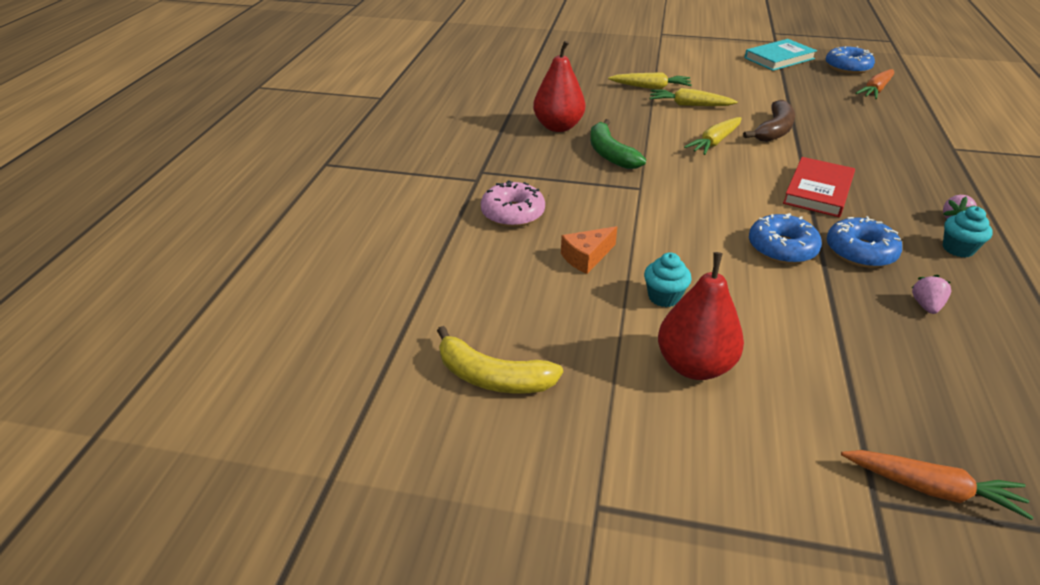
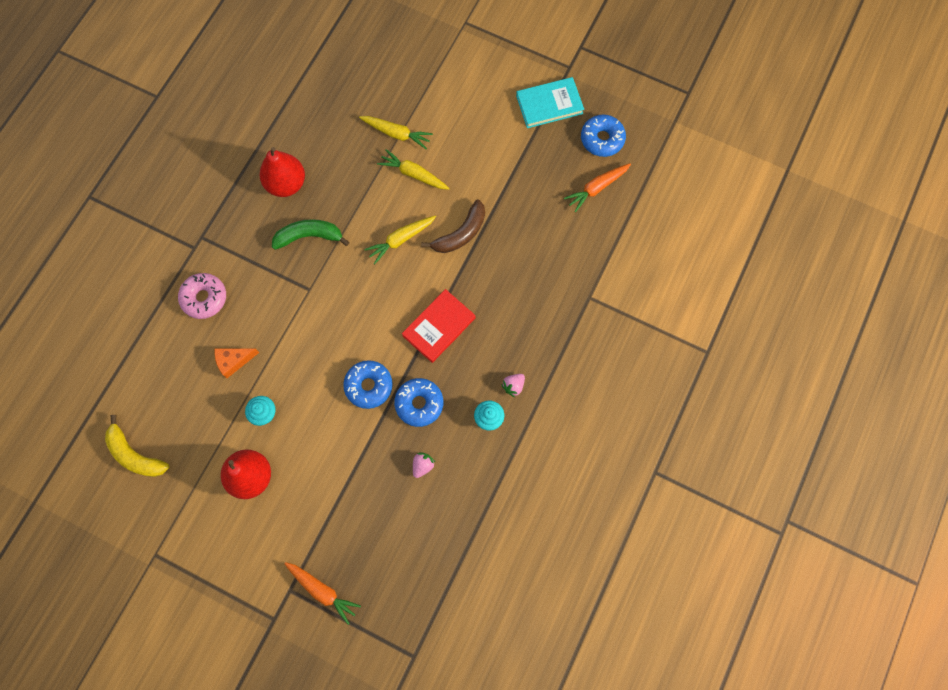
camera: 15 degrees right, 35 degrees up
(610, 154) = (309, 236): green banana -> green banana turned 90 degrees clockwise

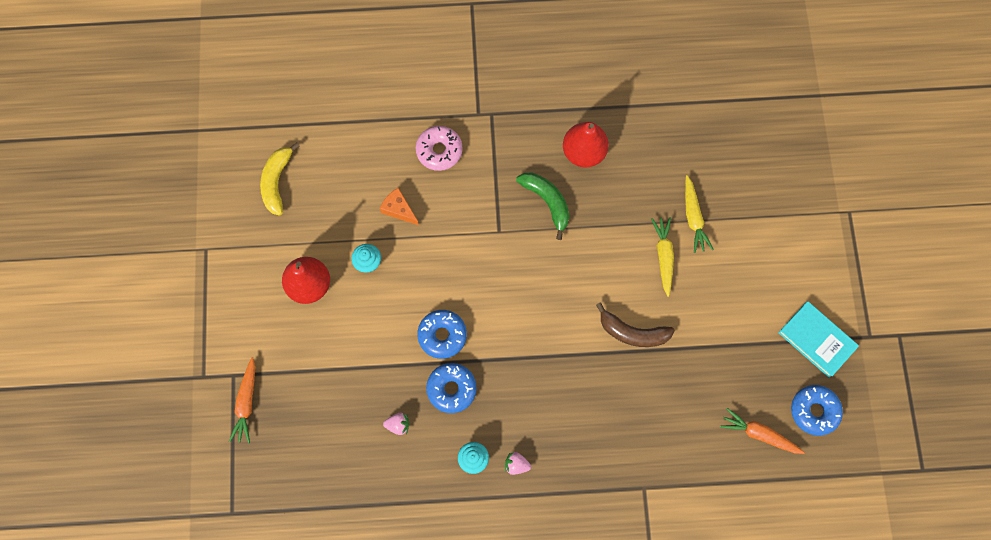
camera: 60 degrees right, 0 degrees up
(401, 240) = (593, 282): yellow carrot -> none
(439, 327) = (532, 365): red book -> none

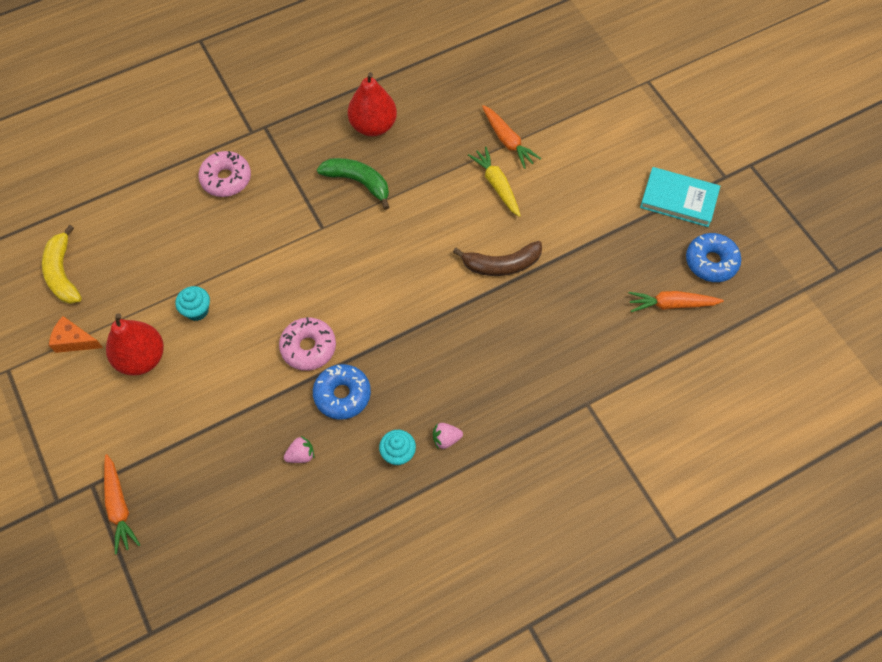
camera: 25 degrees left, 10 degrees down
(399, 209) = (208, 248): orange cheese -> orange cheese (74, 341)
(442, 335) = (308, 347): blue donut -> pink donut
(693, 217) = (507, 141): yellow carrot -> orange carrot

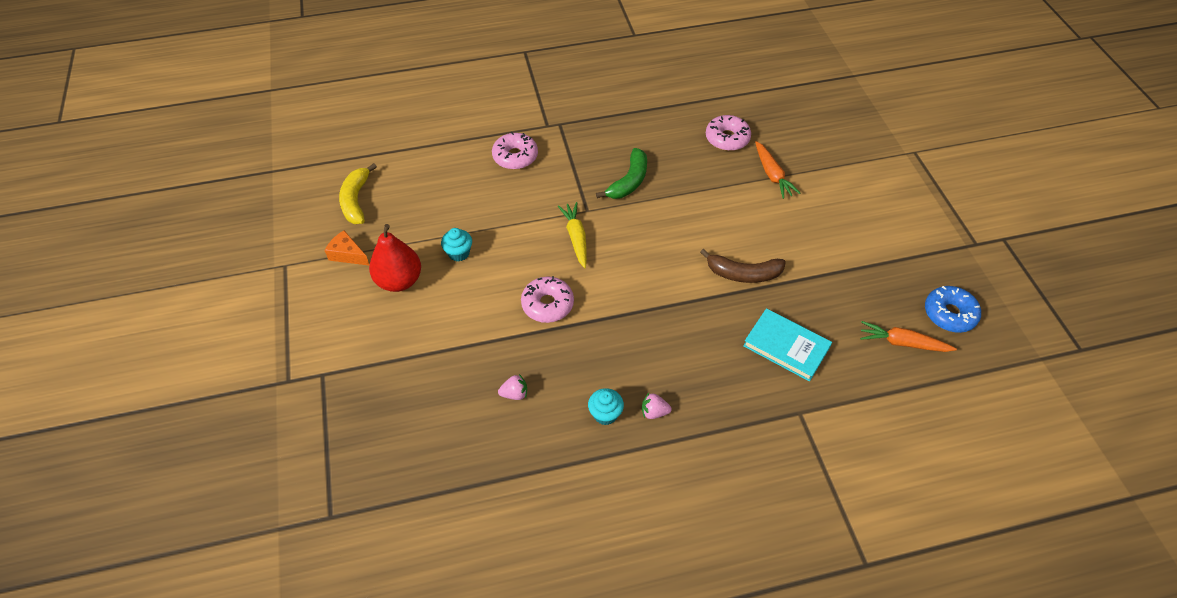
camera: 15 degrees right, 10 degrees down
(119, 507) = (339, 399): orange carrot -> none
(342, 395) = (567, 351): blue donut -> none
(358, 182) = (629, 181): green banana -> green banana turned 75 degrees clockwise
(373, 126) = (654, 140): red pear -> none
(451, 106) = (727, 138): none -> pink donut
(496, 185) = (754, 208): yellow carrot -> yellow carrot (576, 238)
(679, 199) = (926, 254): turquoise book -> turquoise book (786, 346)

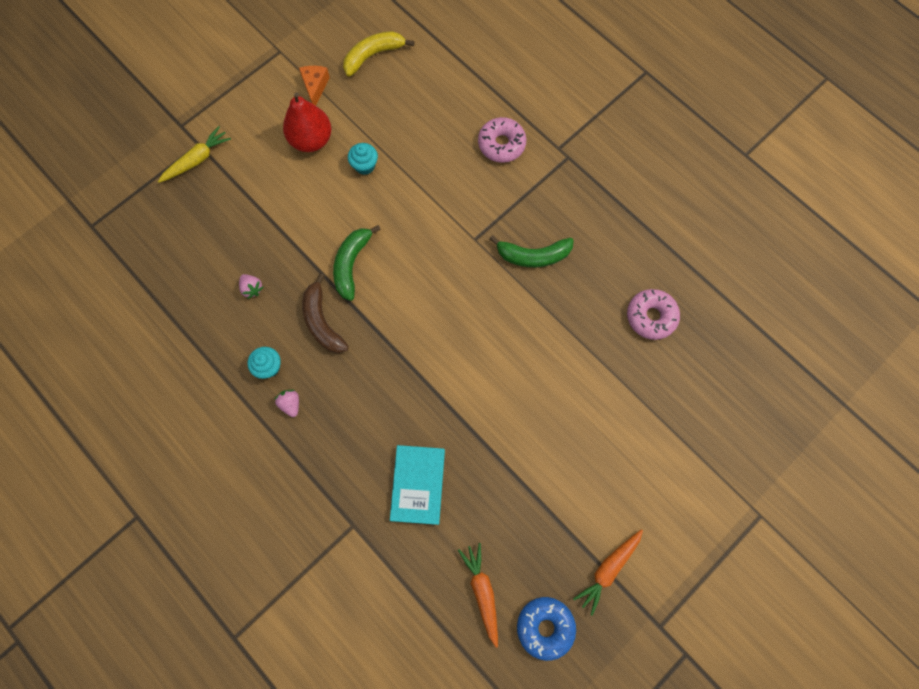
camera: 60 degrees right, 20 degrees up
(547, 304) = (351, 264): pink donut -> green banana
(576, 238) = (437, 247): yellow carrot -> yellow carrot (197, 159)
(743, 274) = (481, 410): brown banana -> brown banana (322, 321)
(772, 175) = (627, 382): orange carrot -> orange carrot (608, 569)

